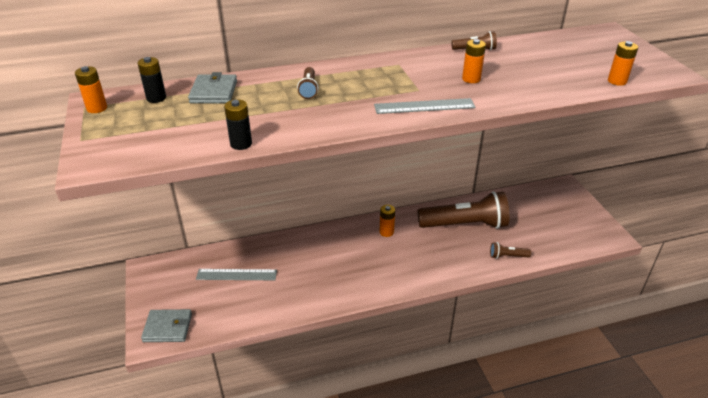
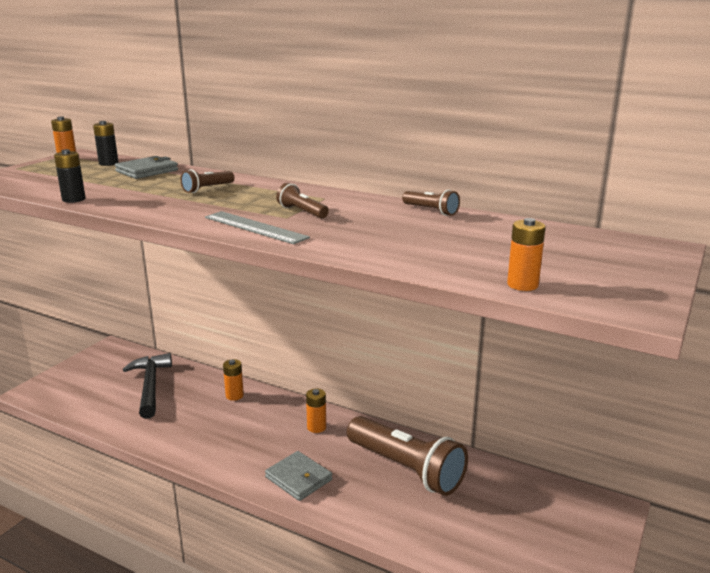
camera: 45 degrees right, 15 degrees down
(168, 327) = (52, 392): grey wallet -> grey wallet (298, 478)
(236, 275) = (150, 386): grey ruler -> black hammer
(471, 79) = (357, 227): orange battery -> orange battery (234, 395)
(507, 256) = (399, 527): brown flashlight -> brown flashlight (302, 212)

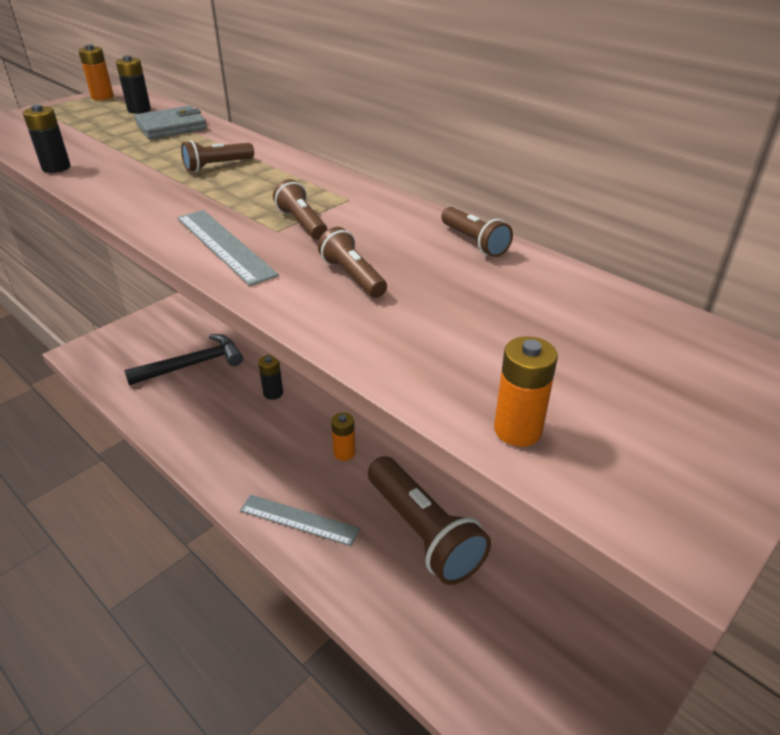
camera: 15 degrees right, 15 degrees up
(150, 386) = (192, 365): black hammer -> black hammer turned 60 degrees clockwise
(234, 395) = (273, 393): orange battery -> black battery
(298, 478) = (299, 519): grey wallet -> grey ruler
(362, 233) = (352, 276): none -> brown flashlight

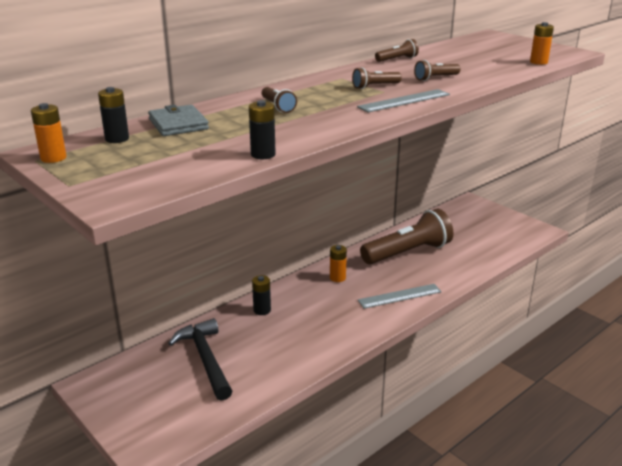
camera: 85 degrees left, 10 degrees down
(299, 519) = (399, 296): grey ruler -> grey ruler turned 45 degrees clockwise

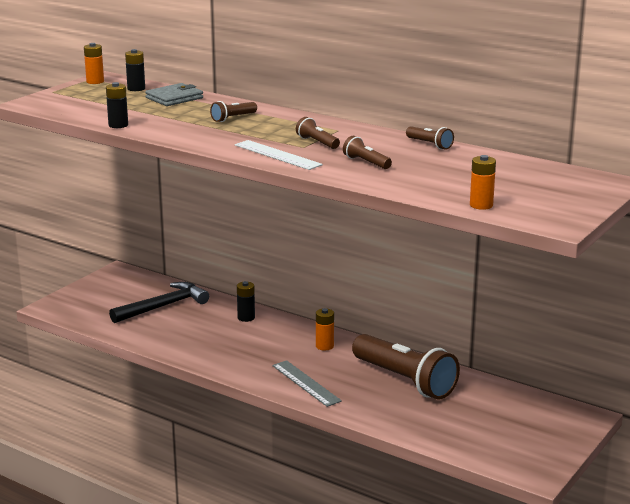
camera: 75 degrees right, 5 degrees down
(404, 101) = (277, 155): grey ruler -> white ruler

